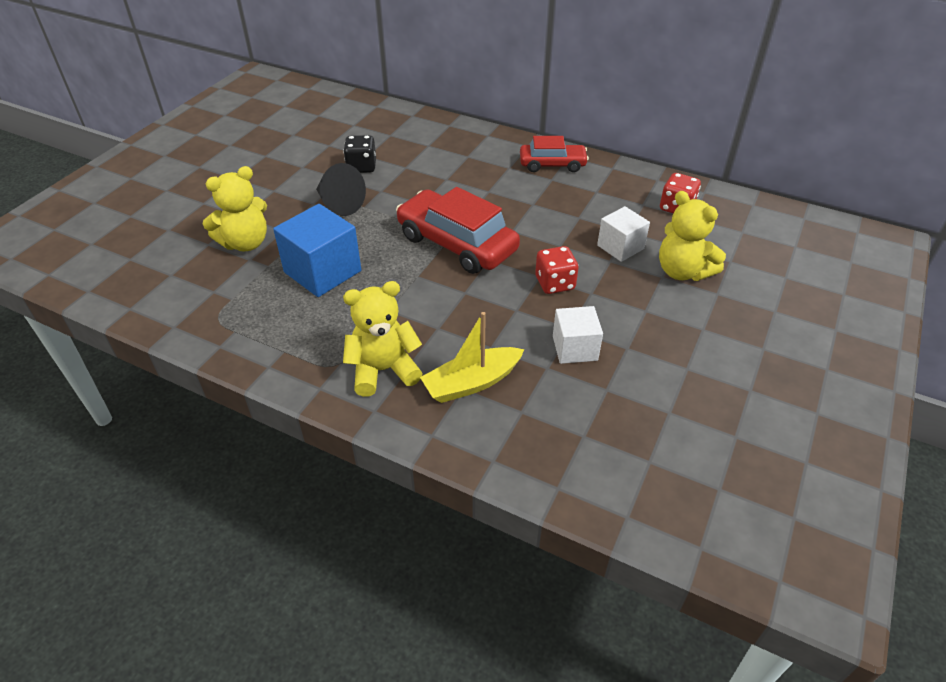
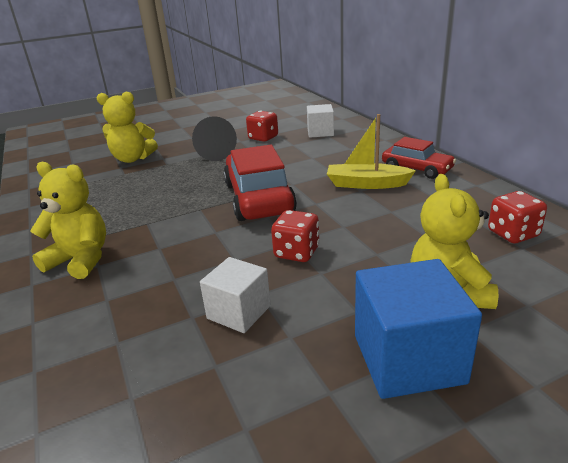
camera: 40 degrees right, 15 degrees down
(322, 271) = (146, 186): blue cube -> blue cube (408, 358)
(361, 167) = (263, 138): black dice -> red dice
(472, 383) = (118, 298): yellow boat -> yellow boat (366, 184)
(620, 247) = (402, 246): white cube -> white cube (320, 132)

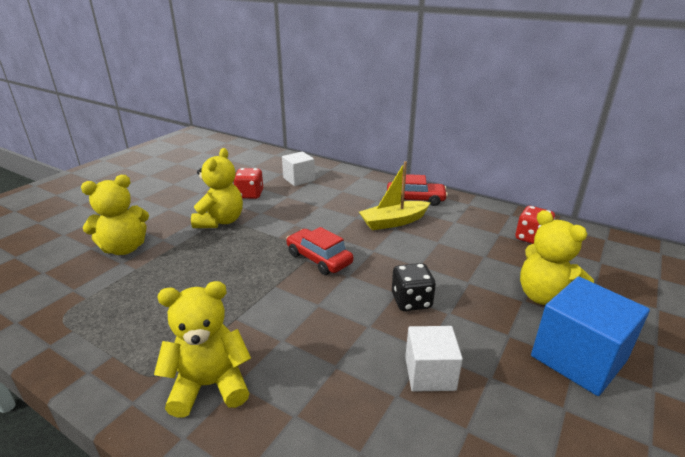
camera: 35 degrees left, 0 degrees up
(217, 153) = (220, 221): black cone -> yellow teddy bear
(259, 198) = (319, 259): red car -> red car, size x0.60
(297, 252) = (411, 301): red dice -> black dice

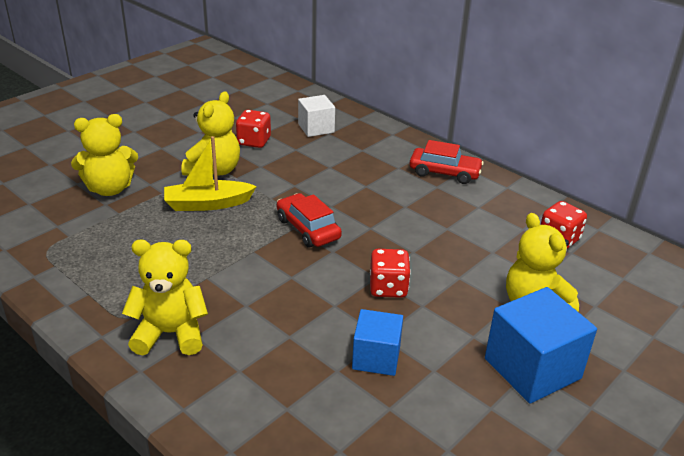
camera: 10 degrees right, 5 degrees up
(393, 222) = (406, 197): yellow boat -> yellow boat (207, 204)
(411, 301) = (388, 288): black dice -> red dice
(430, 373) = (376, 357): white cube -> blue cube

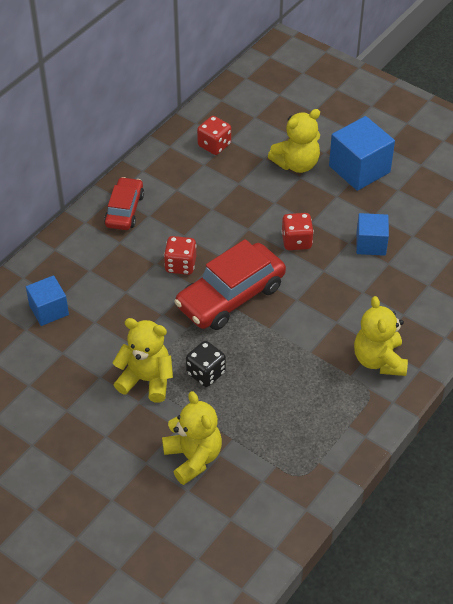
camera: 95 degrees left, 15 degrees up
(207, 204) = (206, 373): yellow boat -> black dice
(254, 141) = (83, 358): red dice -> red dice (180, 265)
(308, 229) = (230, 296): red car -> red car, size x1.67
(316, 128) = (49, 310): white cube -> blue cube

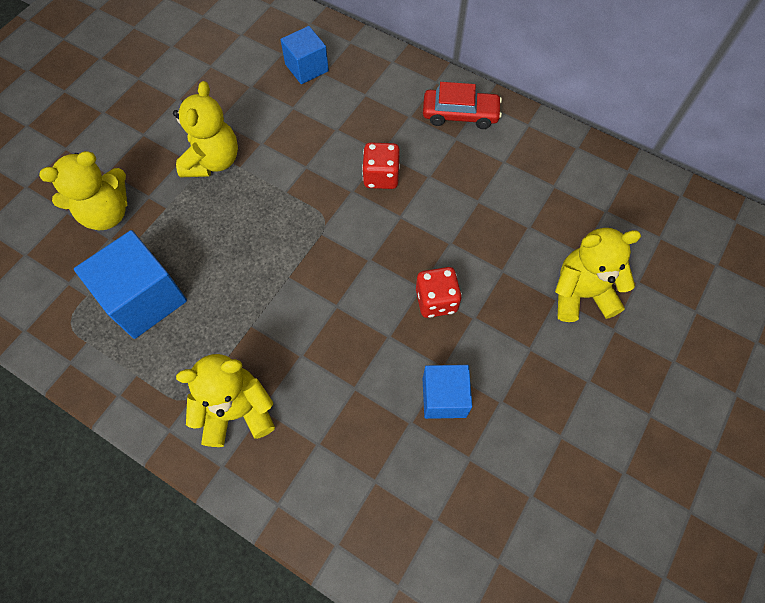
camera: 85 degrees right, 15 degrees up
(206, 373) = (220, 215): black dice -> none
(214, 145) = (591, 194): red dice -> none
(230, 296) = (336, 232): red car -> none
(296, 164) = (581, 294): yellow teddy bear -> yellow teddy bear turned 120 degrees clockwise
(359, 169) = (591, 379): blue cube -> blue cube (144, 298)

